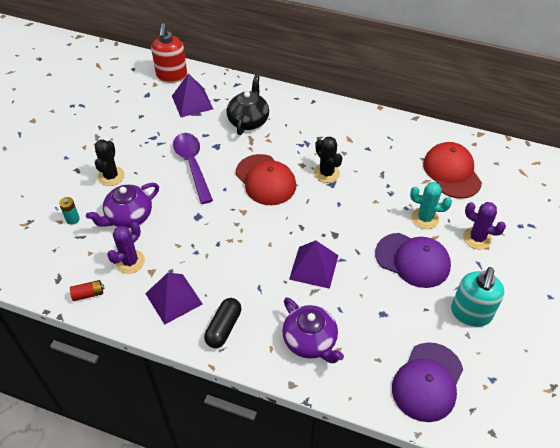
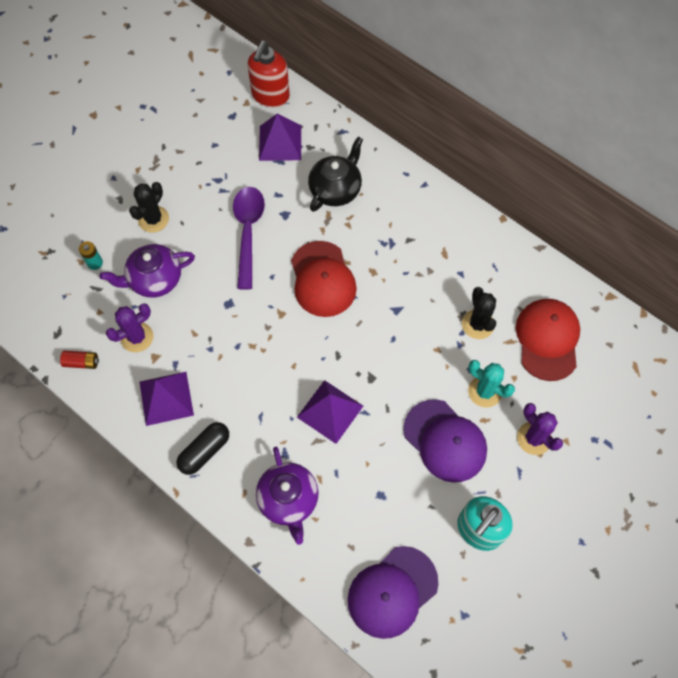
camera: 20 degrees right, 15 degrees up
(326, 173) = (397, 293): black cactus -> black cactus (478, 324)

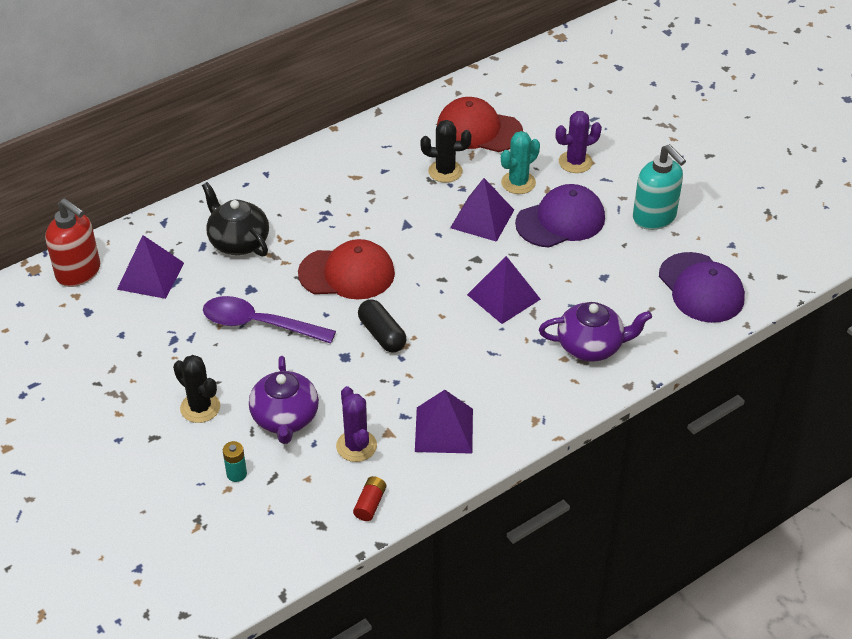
camera: 75 degrees left, 20 degrees down
(205, 451) = (518, 405): black capsule -> black capsule (382, 334)
(425, 371) = (482, 218): none -> purple pyramid

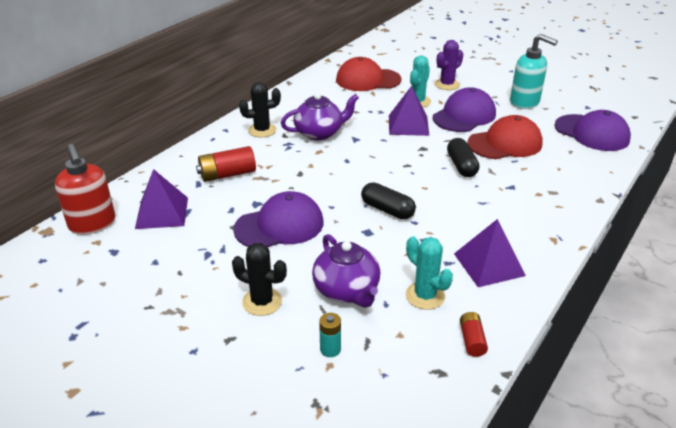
camera: 20 degrees left, 10 degrees down
(79, 272) = (92, 224): red soap dispenser -> red soap dispenser turned 45 degrees clockwise
(238, 241) = (227, 174): black teapot -> red battery
(259, 324) = (279, 226): purple spoon -> purple cap
(347, 273) = (330, 176): red cap -> red cap (505, 143)
(356, 446) = (425, 296): purple cactus -> turquoise cactus
(445, 171) = (361, 105): black cactus -> black cactus (262, 130)
(503, 296) = (461, 166): purple pyramid -> black capsule
(591, 346) = (551, 182): purple teapot -> purple teapot (320, 133)

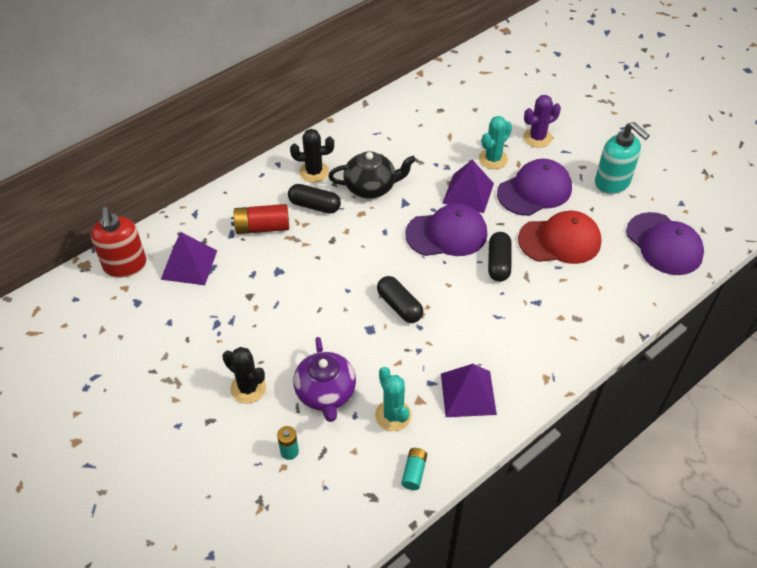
camera: 15 degrees right, 15 degrees up
(272, 152) = (314, 206): none -> black capsule
(279, 226) = (291, 304): purple cap -> purple cap (447, 234)
(320, 133) = (371, 187): purple teapot -> black teapot
(368, 80) = (452, 114): red cap -> none
(472, 340) = (414, 472): red battery -> turquoise battery

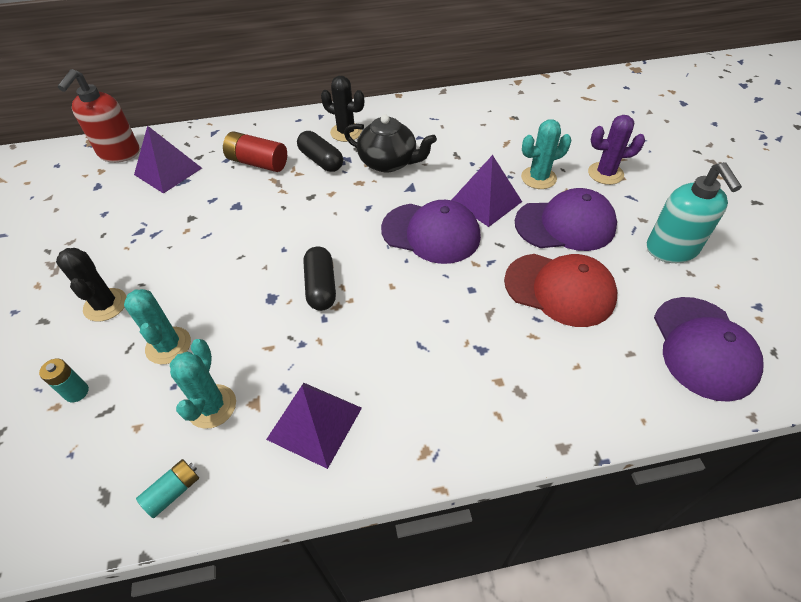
camera: 30 degrees right, 0 degrees up
(325, 393) = (168, 345): purple teapot -> turquoise cactus
(498, 263) = (466, 286): black capsule -> none

